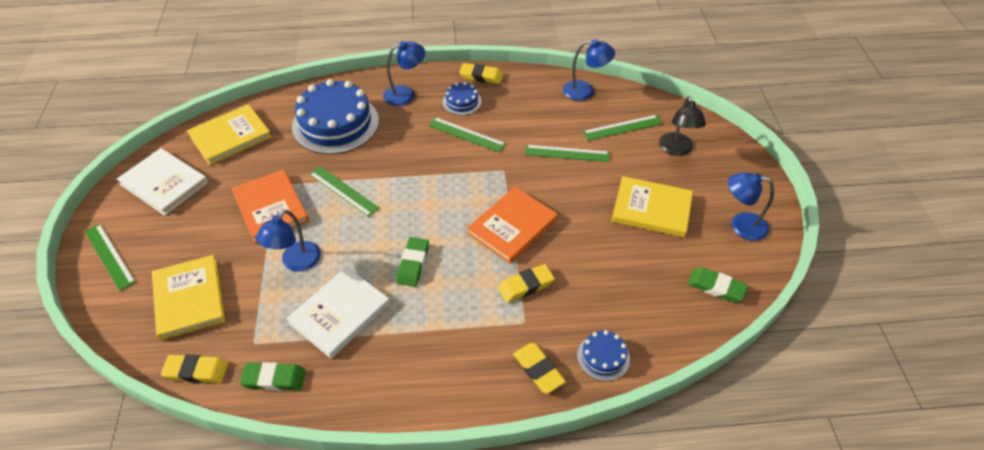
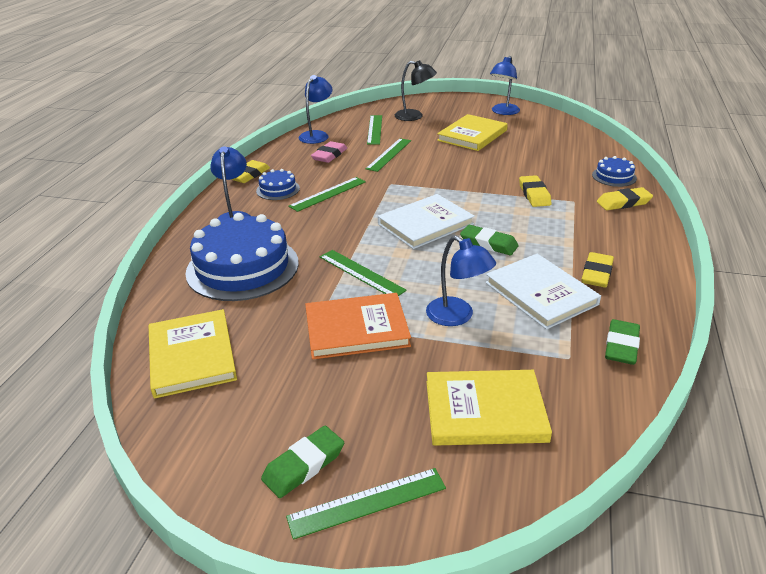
camera: 70 degrees left, 15 degrees down
(164, 183) = (242, 431): white book -> white book (425, 224)
(196, 371) = (604, 408): yellow eraser -> yellow eraser (596, 273)
(343, 191) = (361, 273): green ruler -> green ruler turned 75 degrees clockwise
(512, 226) = (463, 190): orange book -> none
(544, 113) = (329, 155): none -> pink eraser
(716, 287) = (557, 129): green eraser -> green eraser (304, 465)

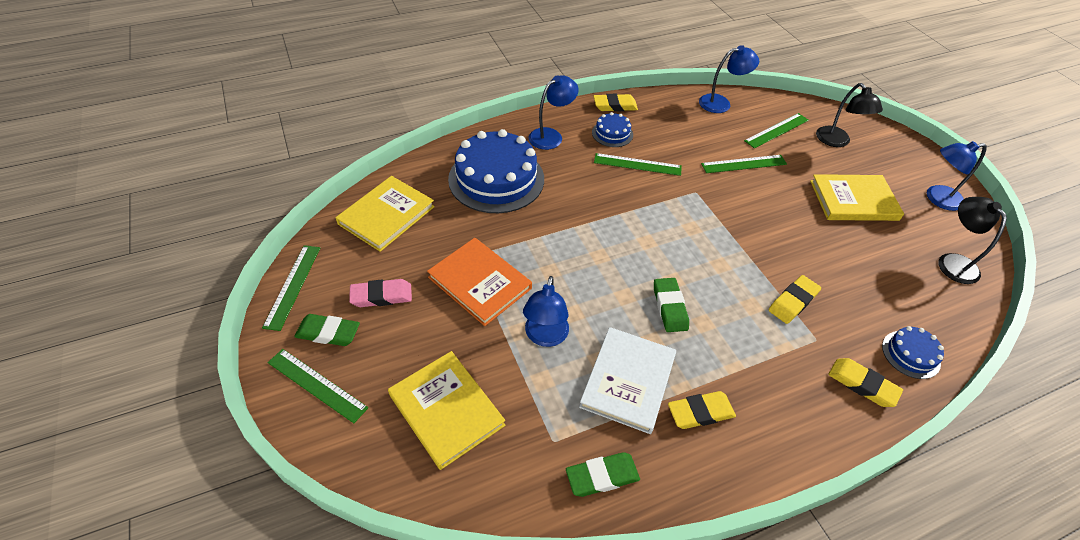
camera: 50 degrees right, 15 degrees up
(329, 155) = (697, 130): pink eraser -> pink eraser (381, 296)
(361, 273) = (549, 247): green ruler -> green ruler (293, 286)
(425, 224) = (656, 249): white book -> none
(557, 131) = (952, 262): none -> black lamp

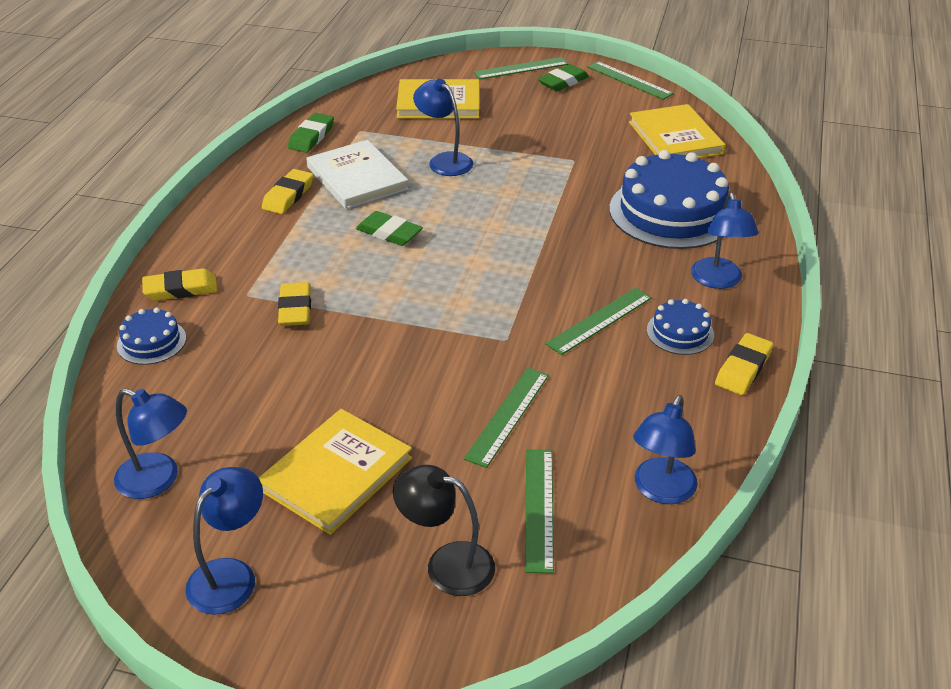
camera: 130 degrees right, 10 degrees down
(381, 296) = (575, 109): pink eraser -> none
(479, 283) = (537, 153): orange book -> none
(952, 262) = (158, 480): black lamp -> blue lamp

